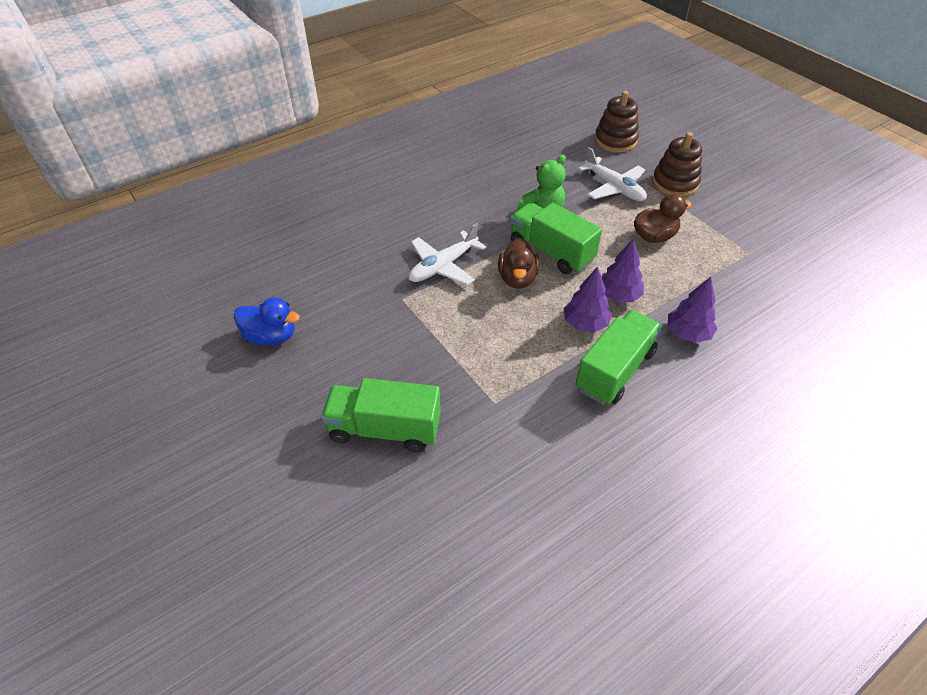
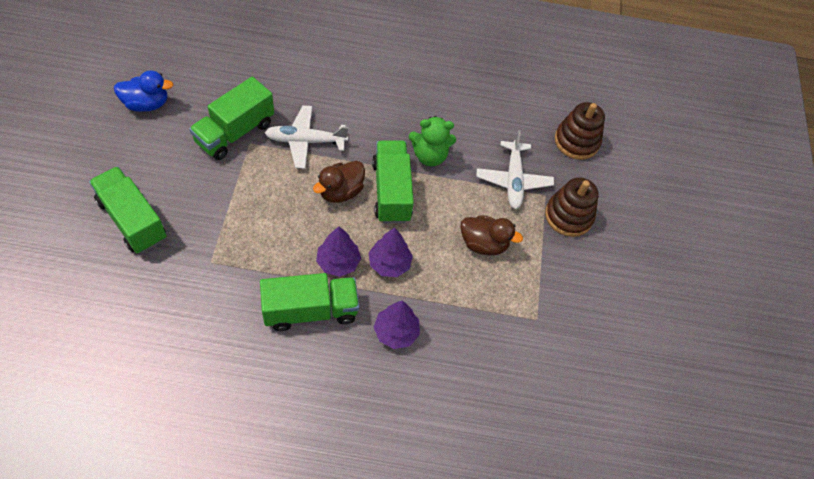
camera: 35 degrees right, 10 degrees up
(271, 336) = (147, 104): blue duck -> blue duck turned 60 degrees counterclockwise
(379, 300) = (235, 132): none -> green truck

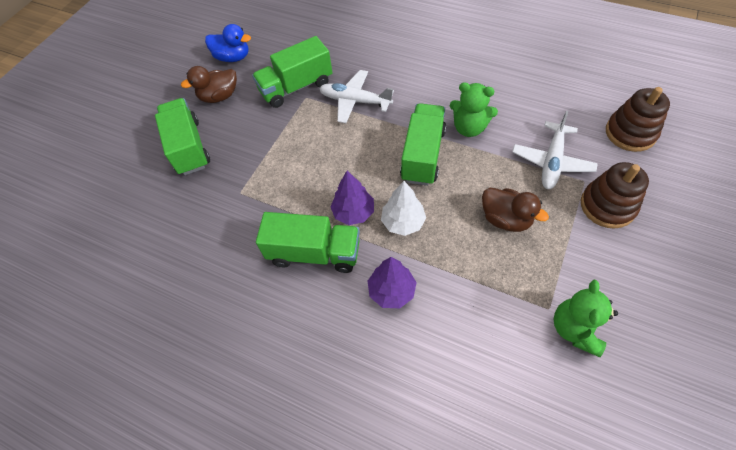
camera: 30 degrees right, 0 degrees up
(340, 192) = (374, 149): brown duck -> brown duck (219, 96)
(389, 263) = (403, 222): purple tree -> white tree
(561, 332) = (575, 329): none -> green teddy bear

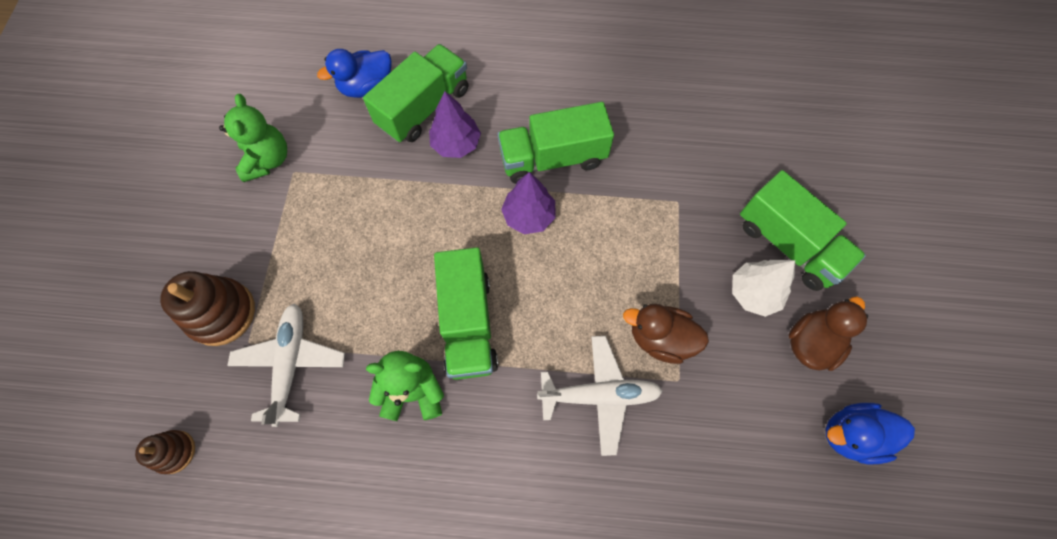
camera: 155 degrees right, 10 degrees up
(296, 87) = (705, 398): green truck -> green truck (424, 108)
(403, 222) = (466, 221): white tree -> white tree (753, 293)
(466, 385) = (367, 87): none -> blue duck
(505, 219) = (346, 259): brown duck -> brown duck (660, 338)
(630, 133) = (174, 452): brown stacking toy -> brown stacking toy, size x0.56

